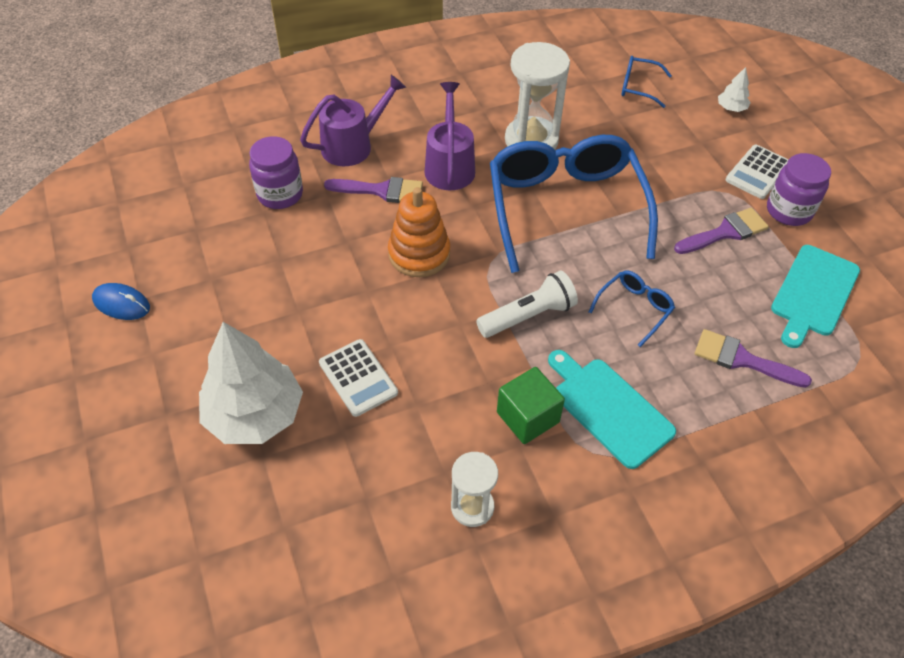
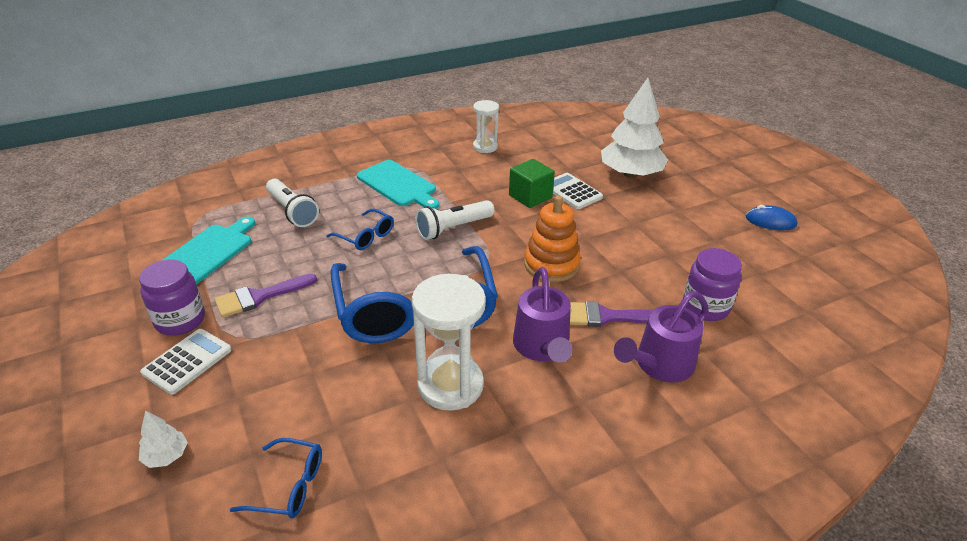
camera: 175 degrees right, 15 degrees down
(528, 417) = (453, 179): green cube -> green cube (530, 196)
(634, 308) = (366, 236): blue glasses -> blue glasses turned 90 degrees counterclockwise
(742, 359) = (292, 211): purple brush -> white flashlight

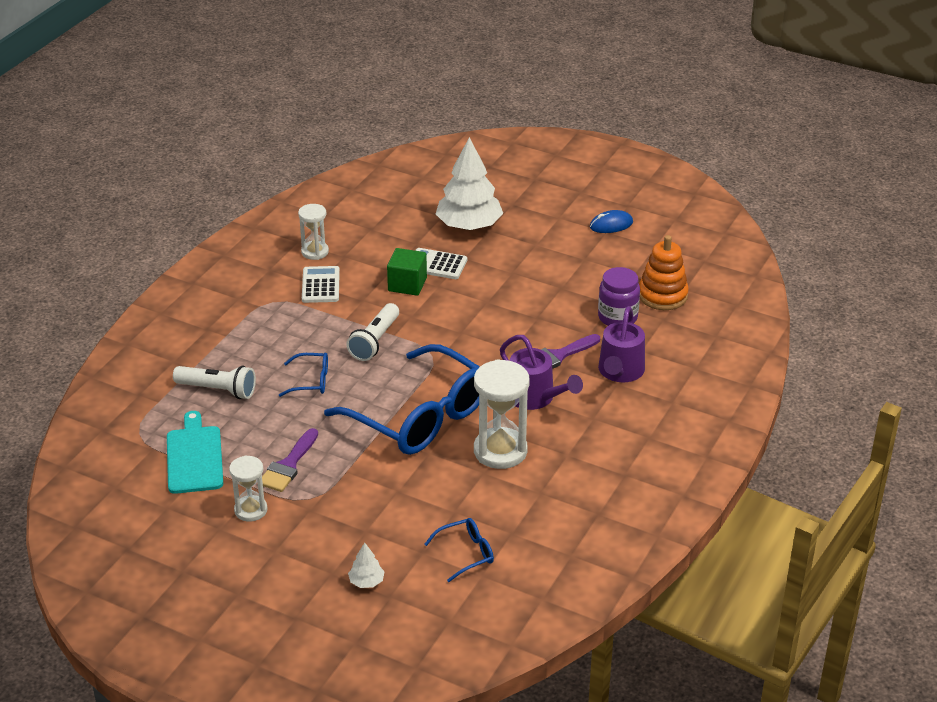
camera: 35 degrees left, 0 degrees up
(180, 320) = (251, 510): purple jar -> white hourglass
(187, 361) = (298, 530): white calculator -> white calculator (320, 285)
(398, 185) = (281, 324): turquoise cutting board -> none
(551, 264) = (482, 335): orange stacking toy -> orange stacking toy (662, 295)

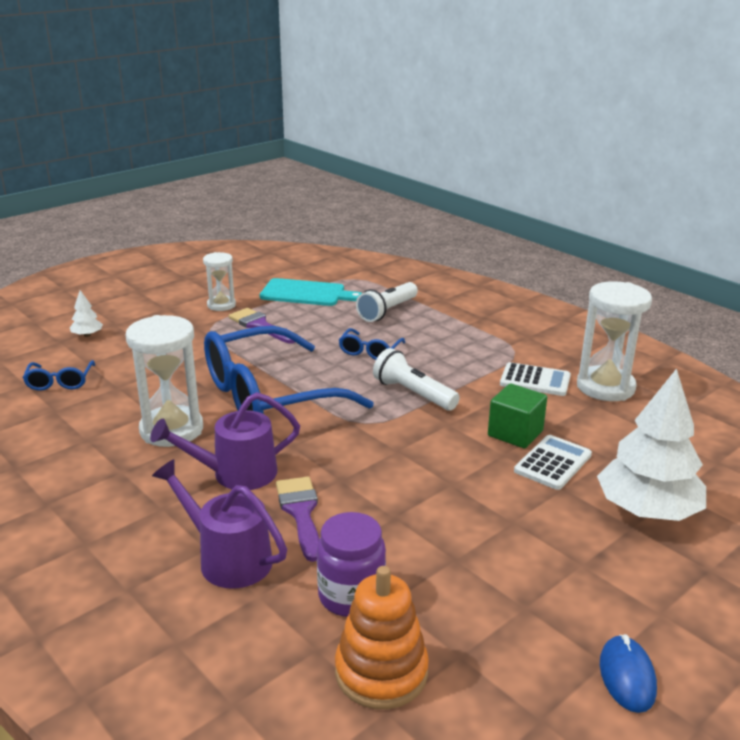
camera: 110 degrees right, 10 degrees down
(315, 252) = (605, 387): white hourglass -> white hourglass, size x1.70

